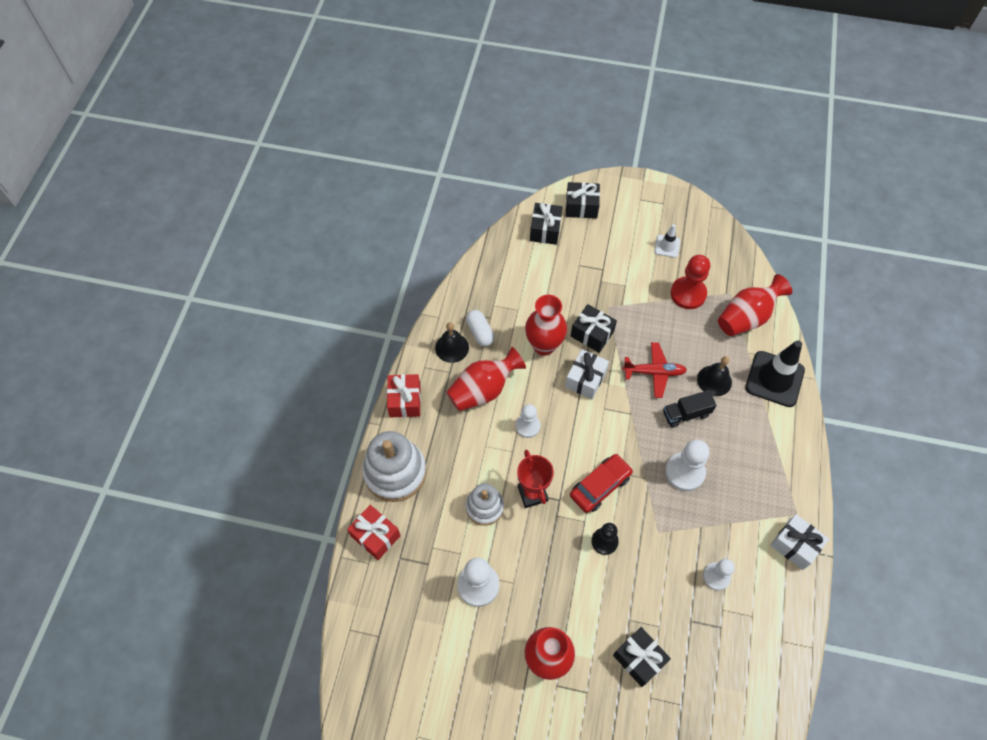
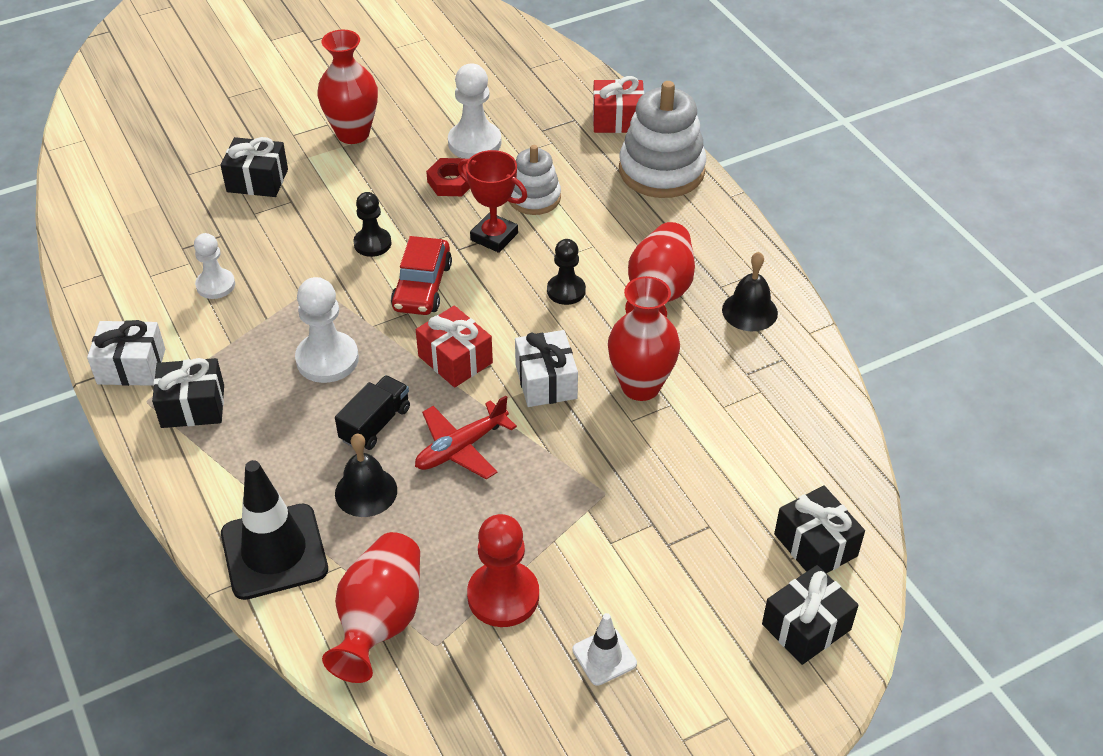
camera: 140 degrees right, 15 degrees down
(405, 401) = (733, 230): red gift -> red gift (455, 359)
(480, 332) = (737, 349): white capsule -> none
(521, 559) = (451, 182): none -> red nut
(527, 426) = (566, 291): white pawn -> black pawn
(592, 334) = (592, 441): black gift -> black gift (193, 406)

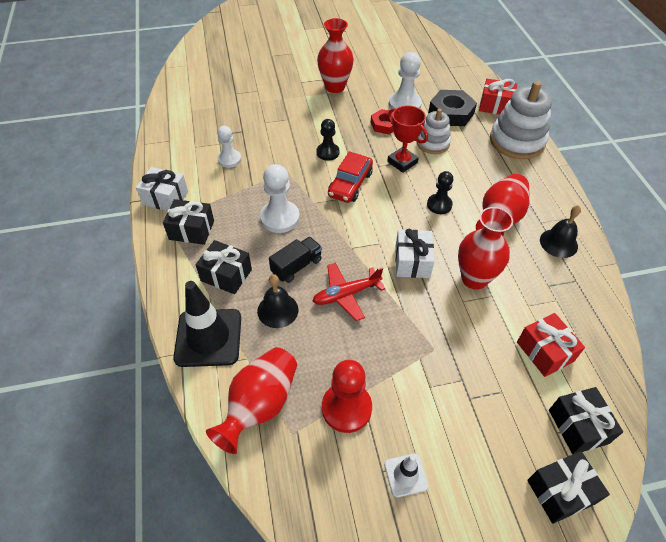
camera: 15 degrees right, 5 degrees up
(257, 180) = (272, 104): black gift -> black gift (226, 275)
(455, 359) = (358, 235): red gift -> red gift (545, 351)
(551, 143) = (451, 113): none -> black nut

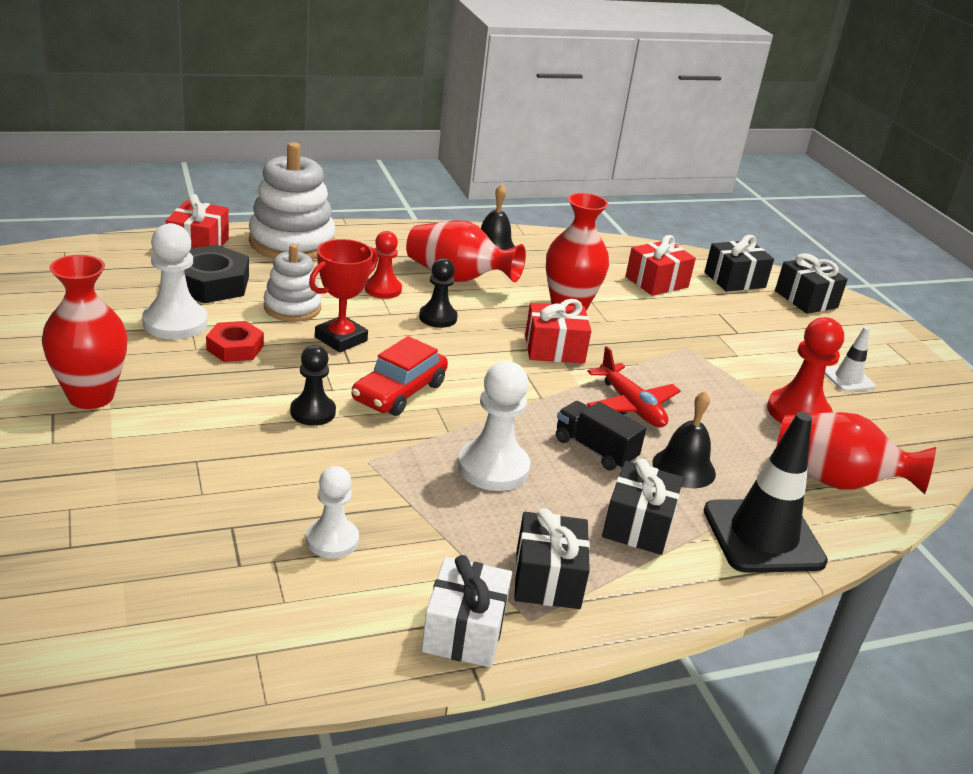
camera: 100 degrees left, 20 degrees down
(350, 184) = (399, 392): red car -> red car turned 105 degrees clockwise
(412, 262) = (554, 349): white gift -> red gift
(469, 181) = (383, 289): none -> red pawn

